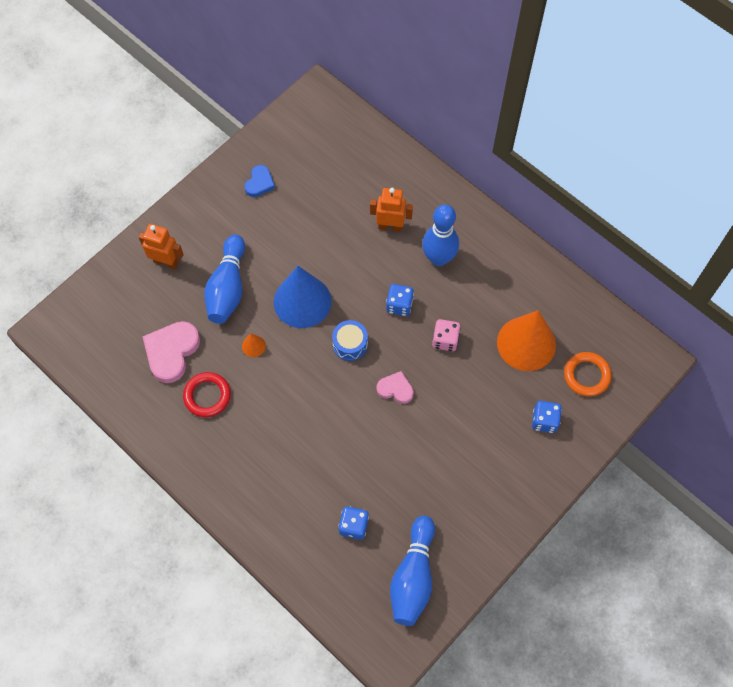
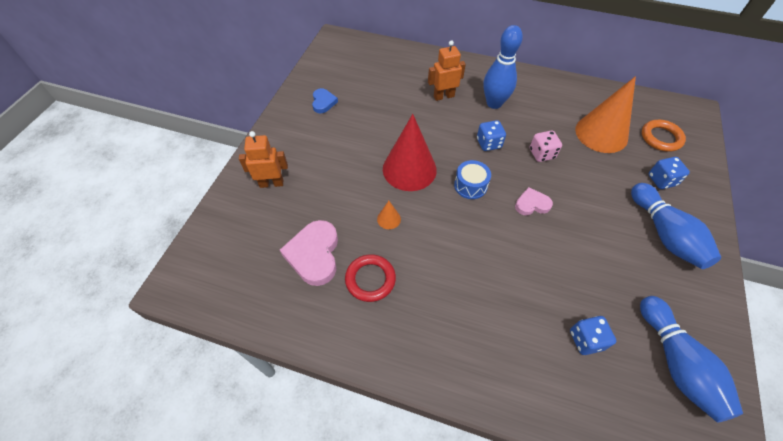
camera: 25 degrees left, 10 degrees down
(228, 288) = (339, 182): blue bowling pin -> blue bowling pin (664, 234)
(302, 301) = (409, 169): blue cone -> red cone

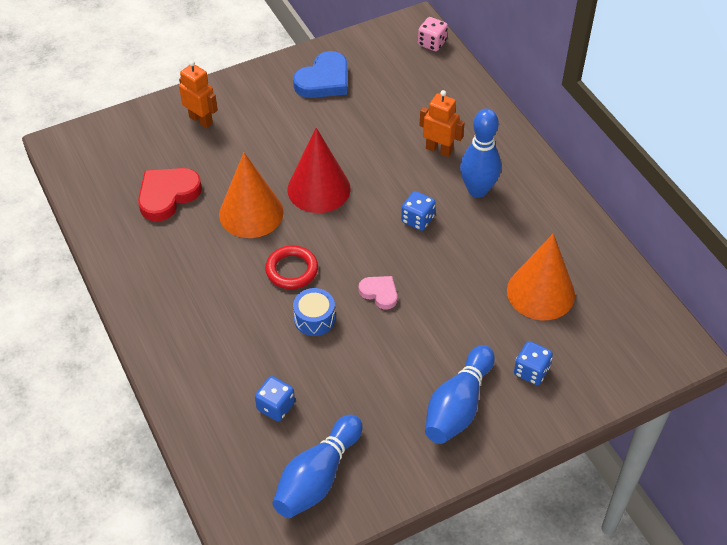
camera: 45 degrees right, 5 degrees down
(314, 254) = (167, 195): pink heart -> red heart
(323, 102) = (324, 80): blue heart -> blue heart, size x1.73
(370, 279) = (183, 243): red ring -> red ring (292, 270)
(389, 219) = (251, 213): orange cone -> orange cone, size x2.46
(470, 185) = (350, 239): blue drum -> blue drum (314, 319)
(542, 154) = (452, 264): pink dice -> pink dice (432, 43)
(661, 138) = (597, 342): orange ring -> none

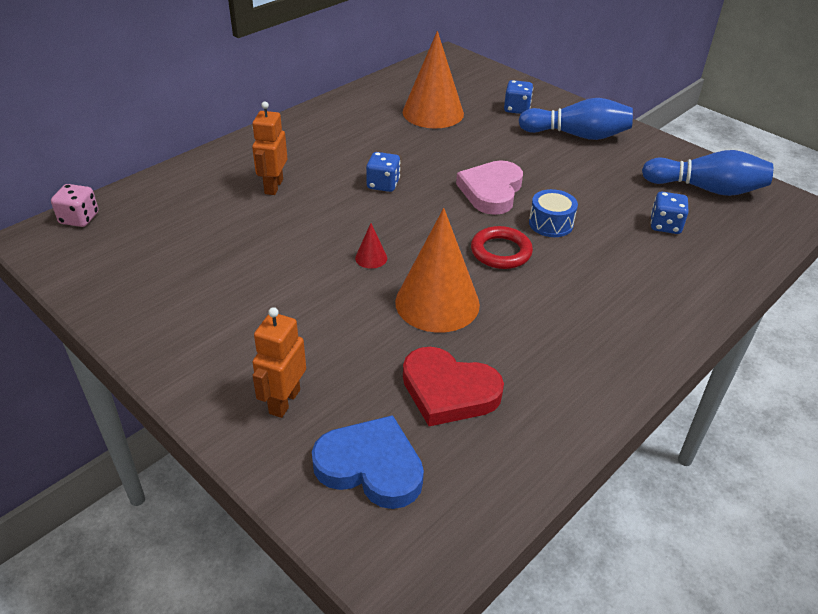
camera: 110 degrees left, 10 degrees down
(318, 189) = (371, 258): red cone -> red cone, size x0.41
(324, 80) = (168, 295): blue heart -> blue heart (371, 466)
(379, 293) = (491, 191): pink heart -> pink heart, size x1.73
(477, 190) = (324, 156): blue bowling pin -> none

